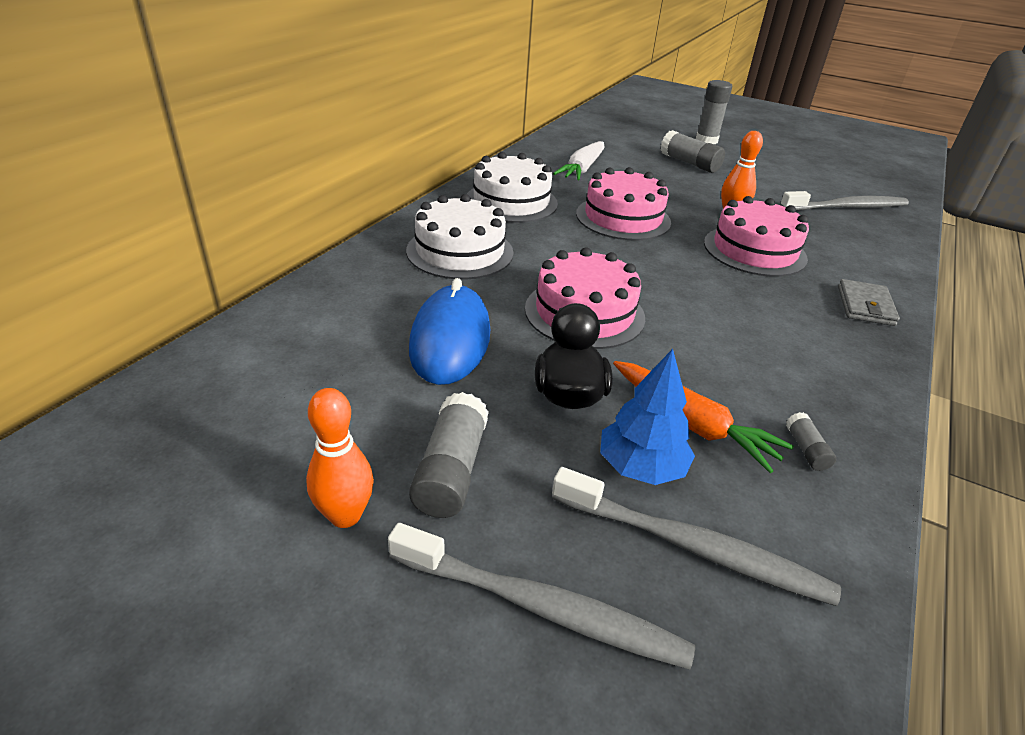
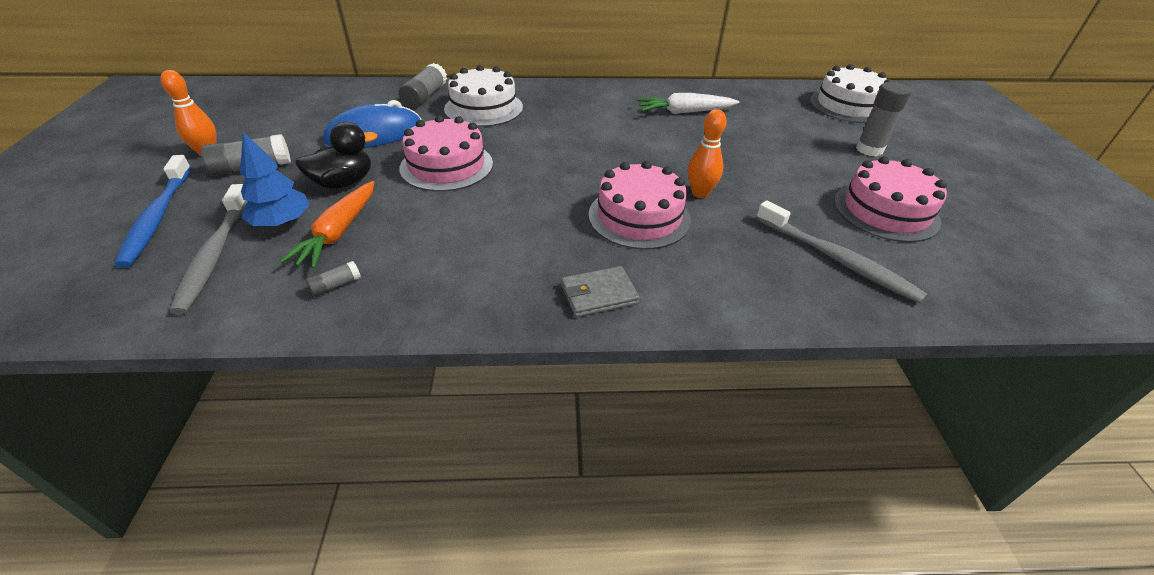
camera: 60 degrees right, 5 degrees up
(511, 201) = (581, 103): white cake -> white cake (848, 105)
(541, 607) = (158, 217): grey toothbrush -> blue toothbrush
(623, 218) = (616, 147): pink cake -> pink cake (886, 211)
(689, 163) = (789, 152): grey glue stick -> grey glue stick (425, 97)

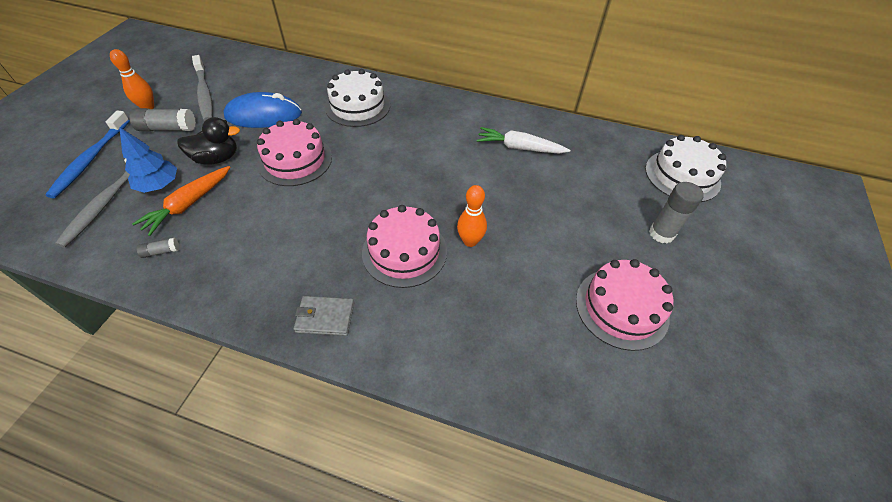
camera: 20 degrees right, 10 degrees up
(425, 97) = (321, 84): grey glue stick -> none
(837, 259) = (536, 345): grey toothbrush -> grey toothbrush (204, 93)

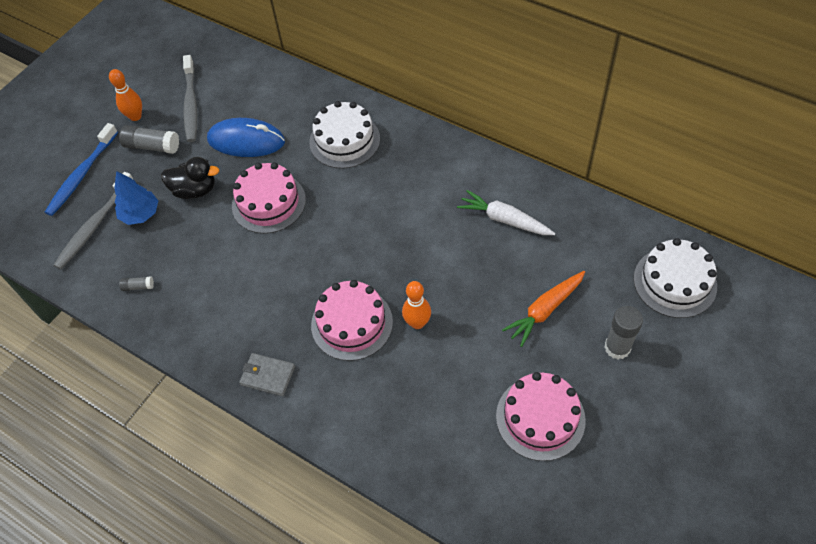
camera: 20 degrees right, 5 degrees up
(188, 204) = (165, 240): orange carrot -> orange carrot (544, 310)

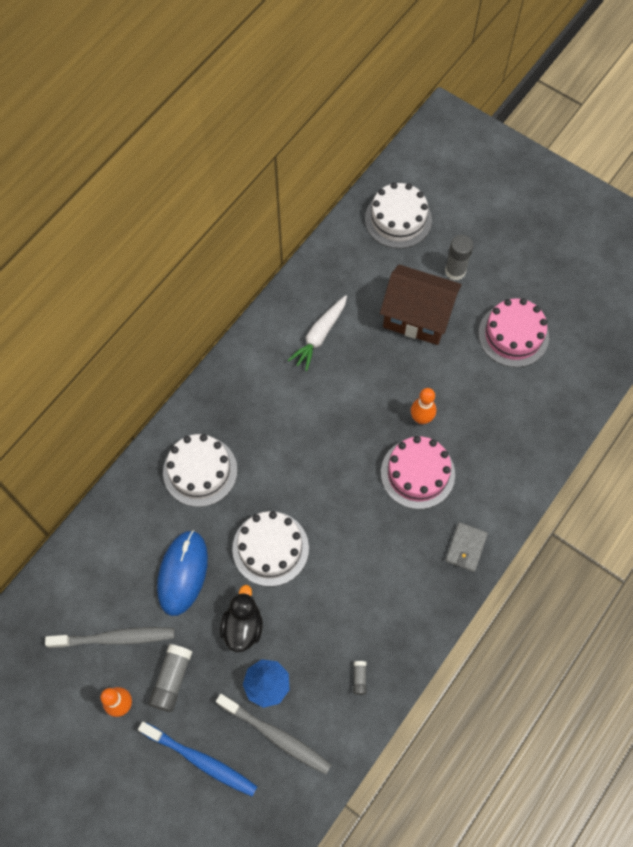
camera: 90 degrees left, 10 degrees up
(268, 202) = (270, 548): pink cake -> white cake
(544, 310) = (417, 317): orange carrot -> brown house

